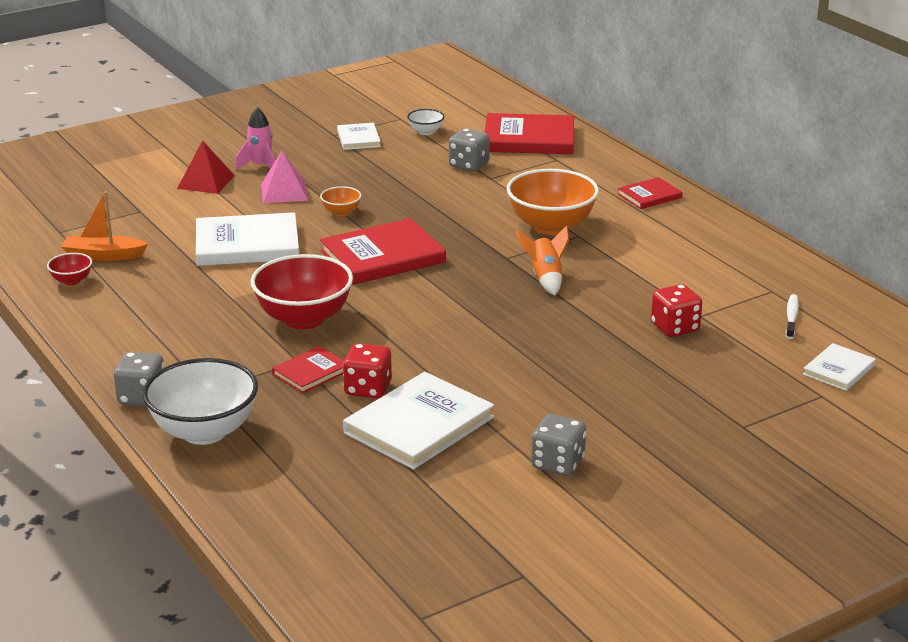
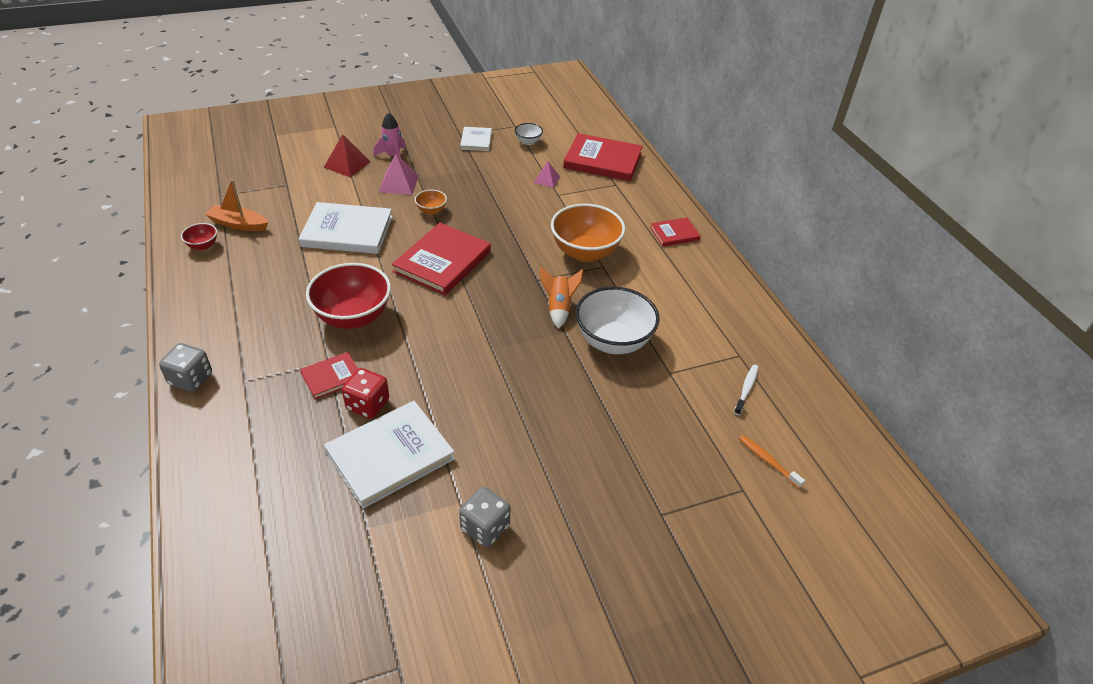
camera: 10 degrees right, 15 degrees up
(204, 432) = (219, 428): white bowl -> white bowl (613, 341)
(383, 256) = (442, 261): red book -> red book turned 45 degrees counterclockwise
(469, 165) = (546, 179): grey dice -> pink pyramid
(675, 328) = (643, 383): red dice -> none
(839, 370) = (768, 461): white book -> orange toothbrush

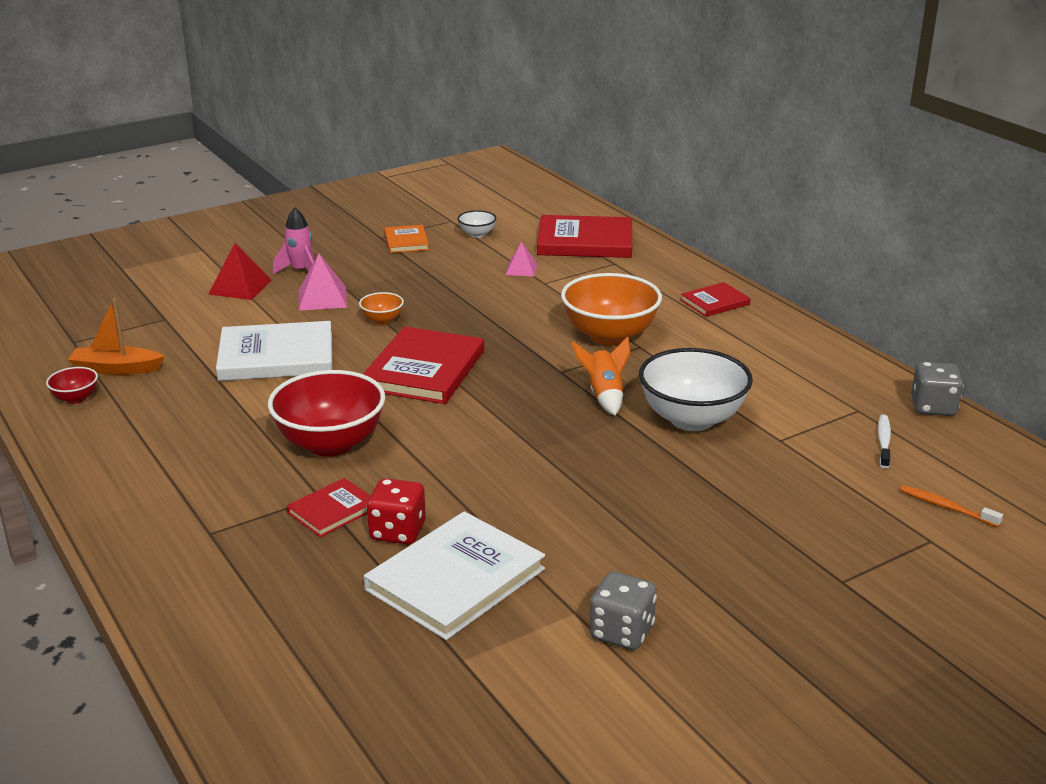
camera: 10 degrees left, 15 degrees down
(191, 379) = (131, 543): grey dice -> grey dice (933, 407)
(476, 140) = (406, 241): white book -> orange book

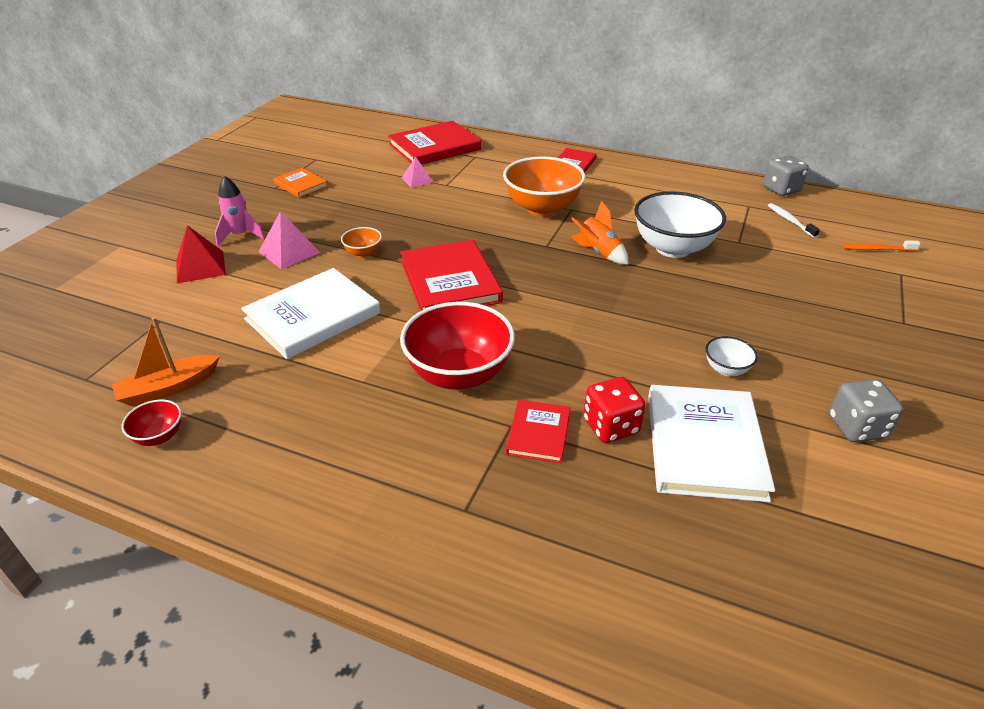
camera: 35 degrees left, 10 degrees up
(477, 234) = (349, 164): white bowl -> white bowl (726, 369)

